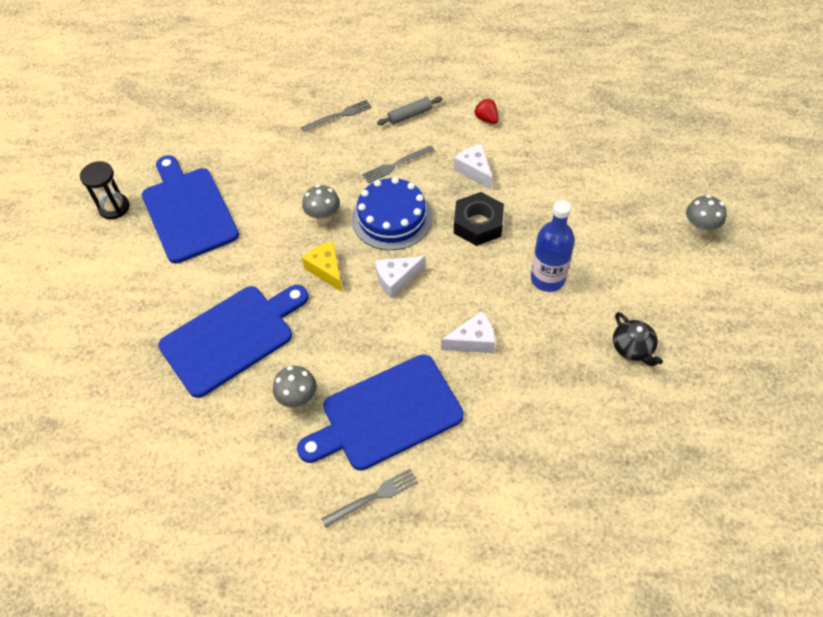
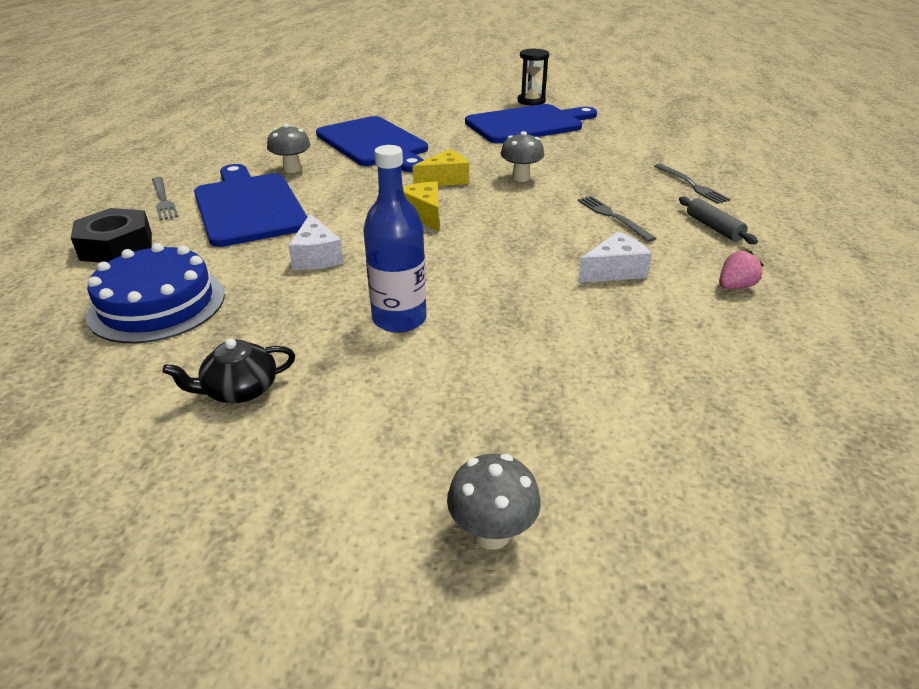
camera: 90 degrees right, 20 degrees down
(392, 218) = (520, 213): blue cake -> blue cake (157, 304)
(396, 279) = (423, 214): white cheese -> yellow cheese
(478, 224) = (509, 269): black nut -> black nut (117, 246)
(486, 119) = (735, 286): red strawberry -> pink strawberry

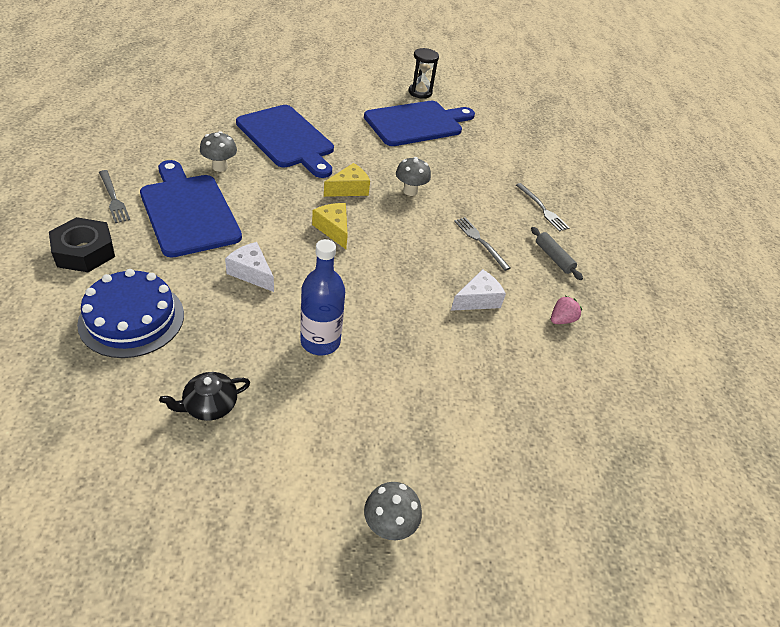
camera: 10 degrees left, 10 degrees up
(316, 257) = (251, 273): white cheese -> white cheese turned 150 degrees clockwise

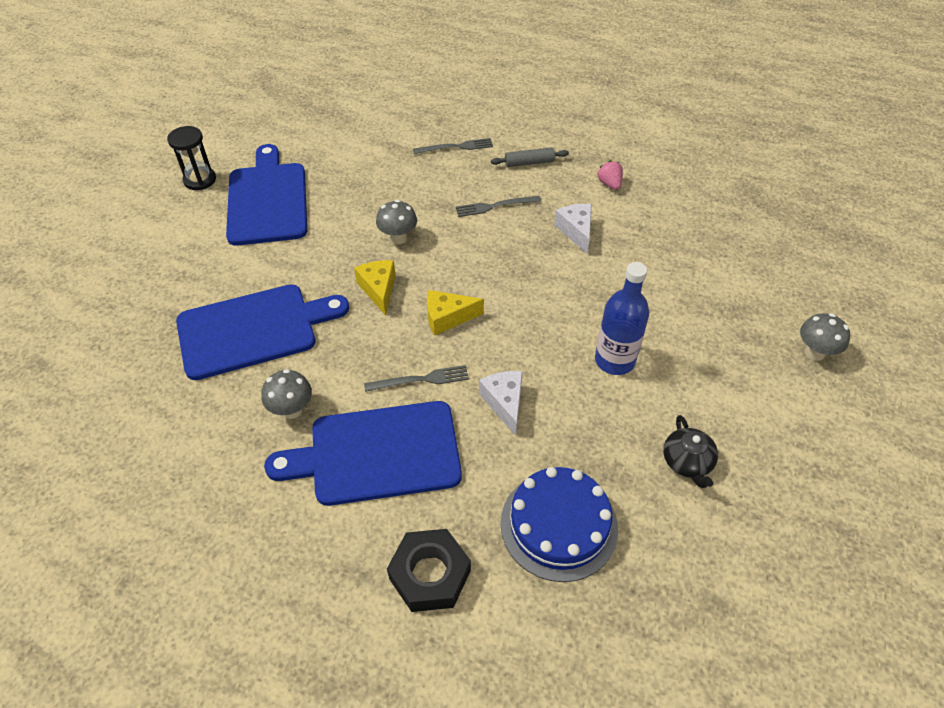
camera: 65 degrees left, 5 degrees up
(113, 198) = (324, 538): grey fork -> grey fork (421, 379)
(251, 273) = (504, 403): white cheese -> white cheese turned 105 degrees clockwise

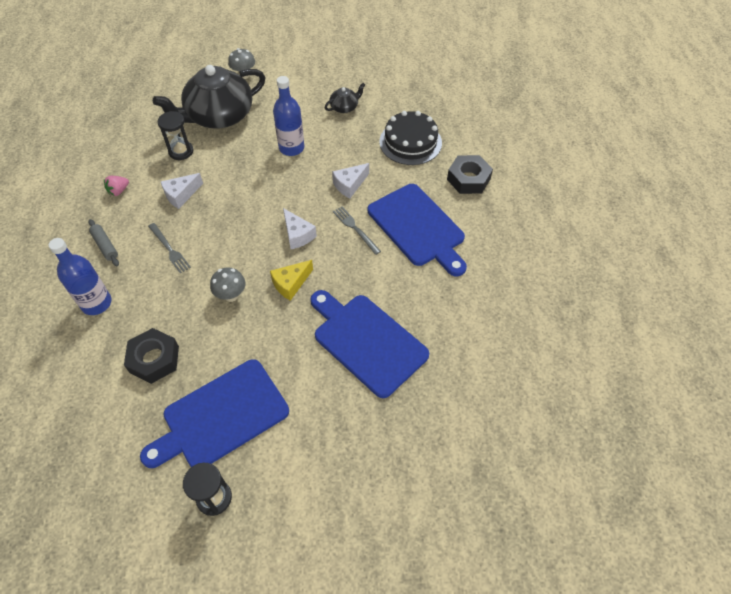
camera: 115 degrees left, 5 degrees up
(292, 410) = (416, 283): grey mushroom -> none
(362, 171) = (154, 359): none -> black nut
(447, 318) = (297, 235): yellow cheese -> white cheese
(456, 147) = (96, 303): grey fork -> blue bottle
(559, 525) = (410, 142): blue cake -> black cake
(657, 247) = (181, 151): none -> black hourglass
(719, 299) = (219, 116): none -> black teapot

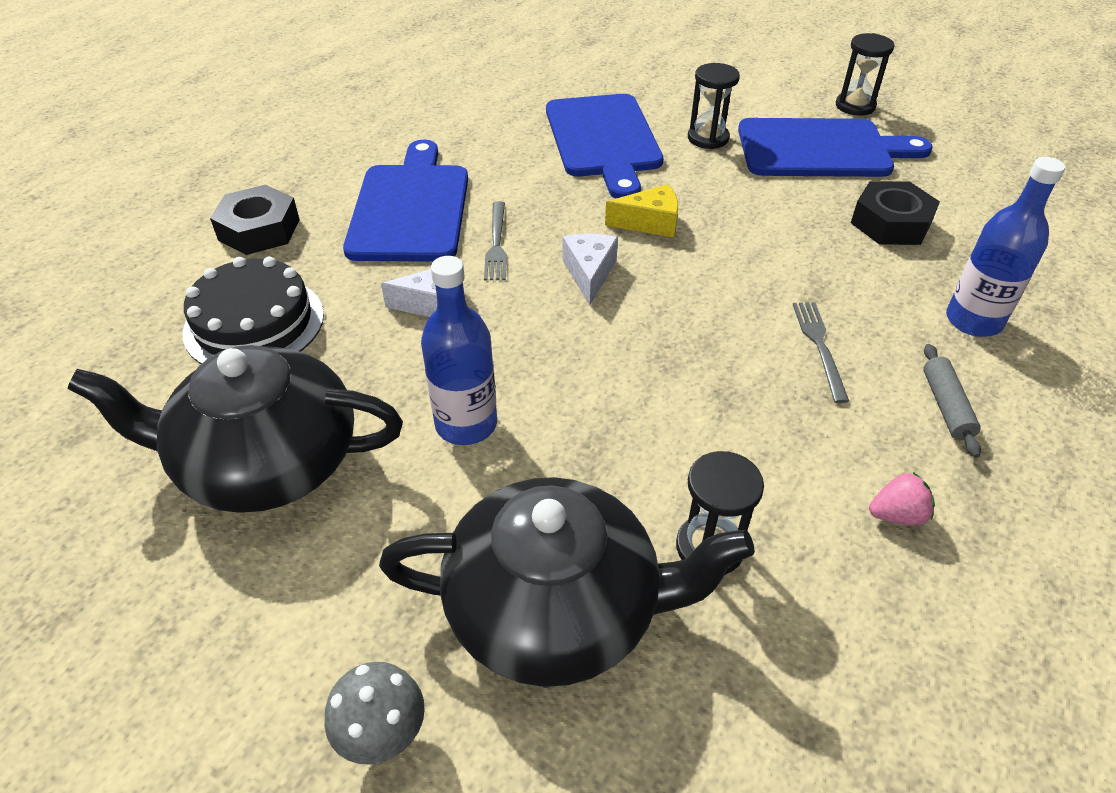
camera: 145 degrees left, 10 degrees down
(181, 195) = (756, 436): white cheese -> none
(231, 295) = (745, 244): grey mushroom -> none
(303, 383) = (708, 138): none -> black hourglass
(344, 107) = (266, 462): black teapot -> black teapot, size x2.35

